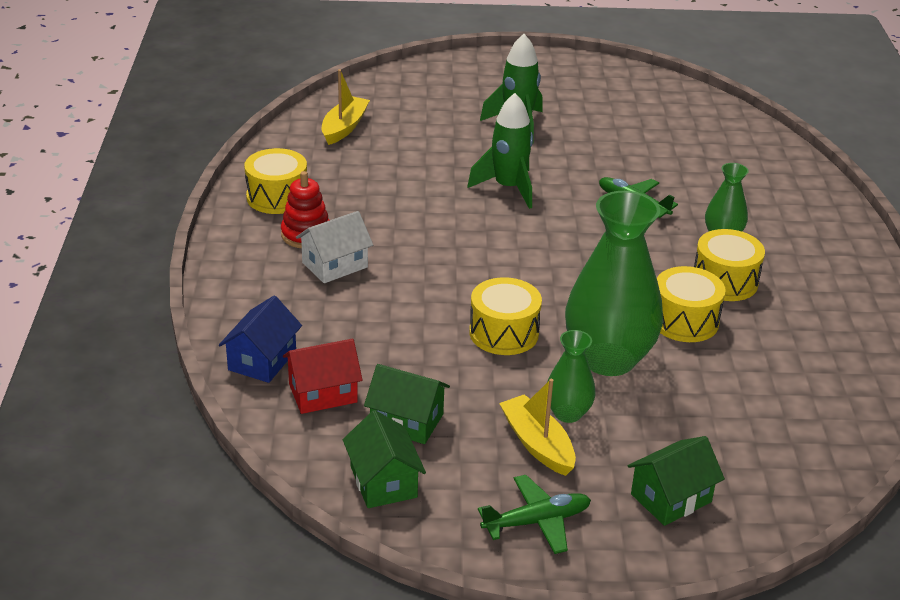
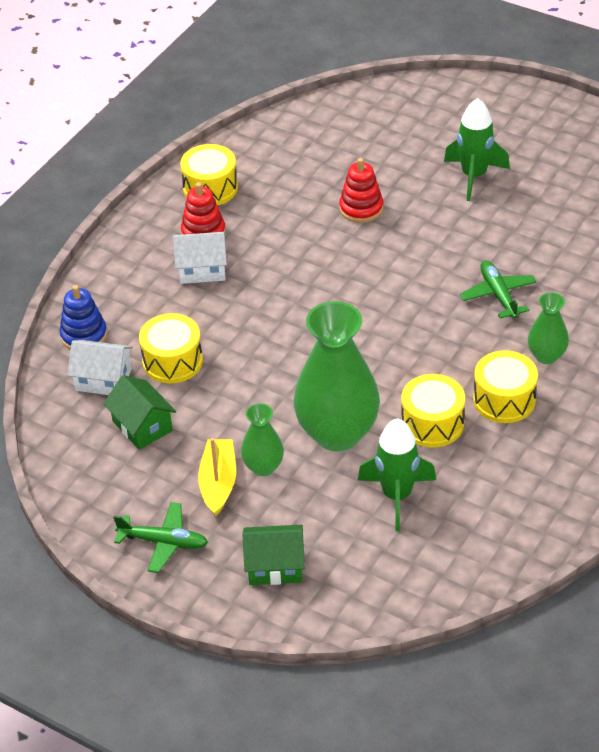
camera: 35 degrees right, 10 degrees up
(262, 360) = (84, 335): blue house -> blue stacking toy
(323, 393) = (103, 379): red house -> white house
(344, 127) = (321, 133): yellow boat -> none
(383, 482) = (87, 467): green house -> none
(441, 174) = (361, 208): none -> red stacking toy
(504, 333) = (277, 379): yellow drum -> yellow drum (172, 361)
(508, 188) = (405, 241): green rocket -> green rocket (397, 496)

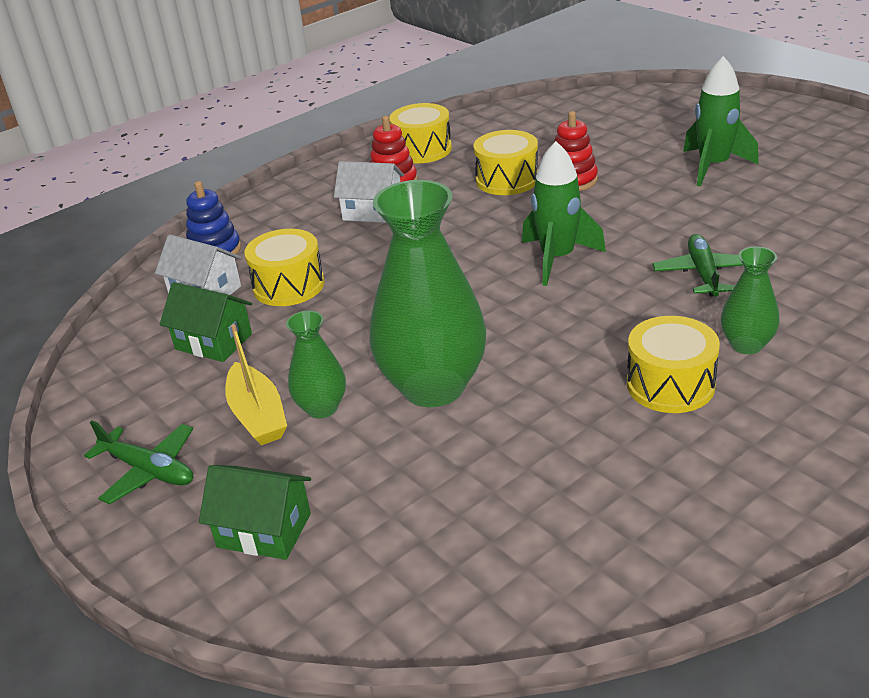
camera: 20 degrees right, 10 degrees down
(142, 426) = (213, 341): green house -> green house turned 45 degrees counterclockwise
(218, 483) = (258, 415): yellow boat -> yellow boat turned 135 degrees clockwise
(397, 496) = (473, 474): green rocket -> green rocket (557, 259)
(432, 423) = (561, 396): yellow drum -> yellow drum (507, 180)

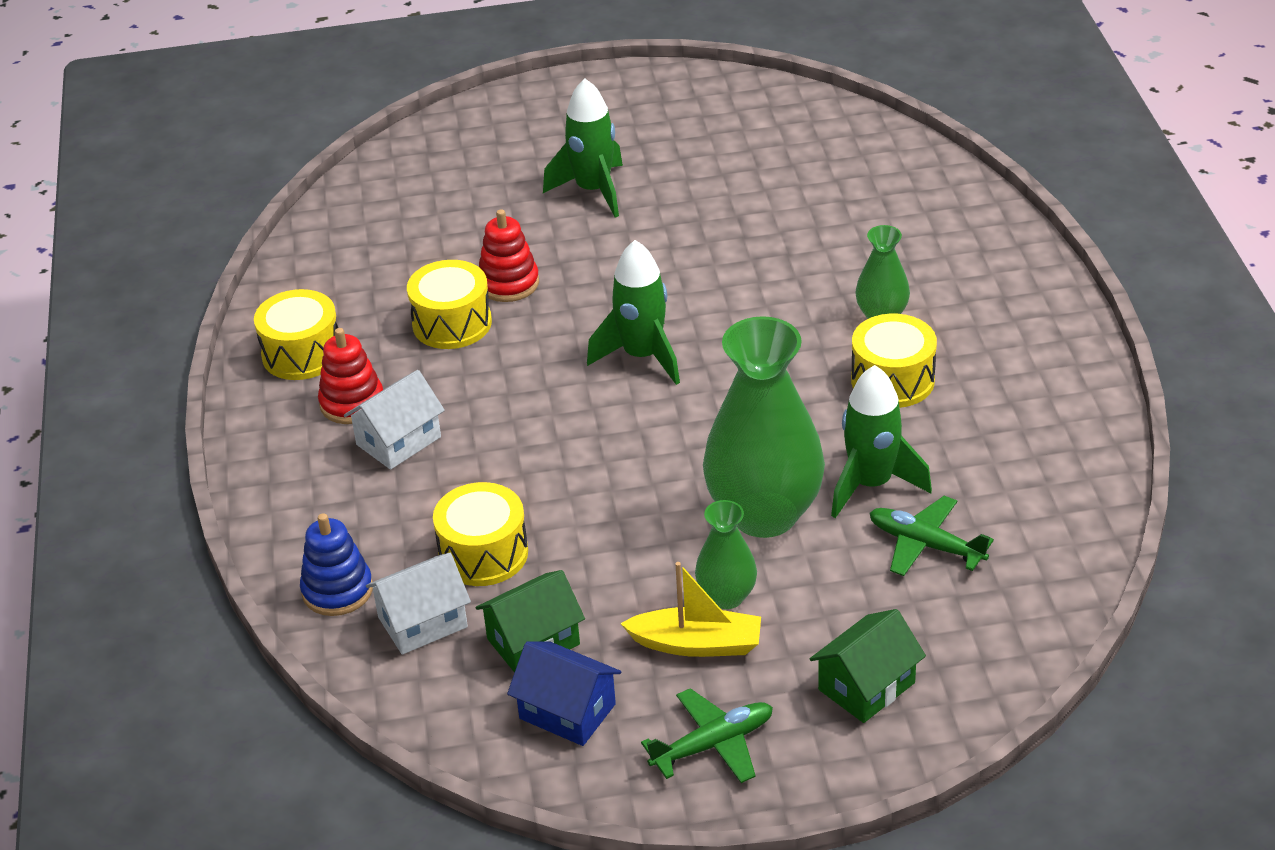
camera: 60 degrees left, 5 degrees up
(150, 386) = (567, 711): none -> blue house
(522, 428) = (871, 484): none -> green rocket
(703, 274) = (761, 287): green plane -> green plane (925, 545)

